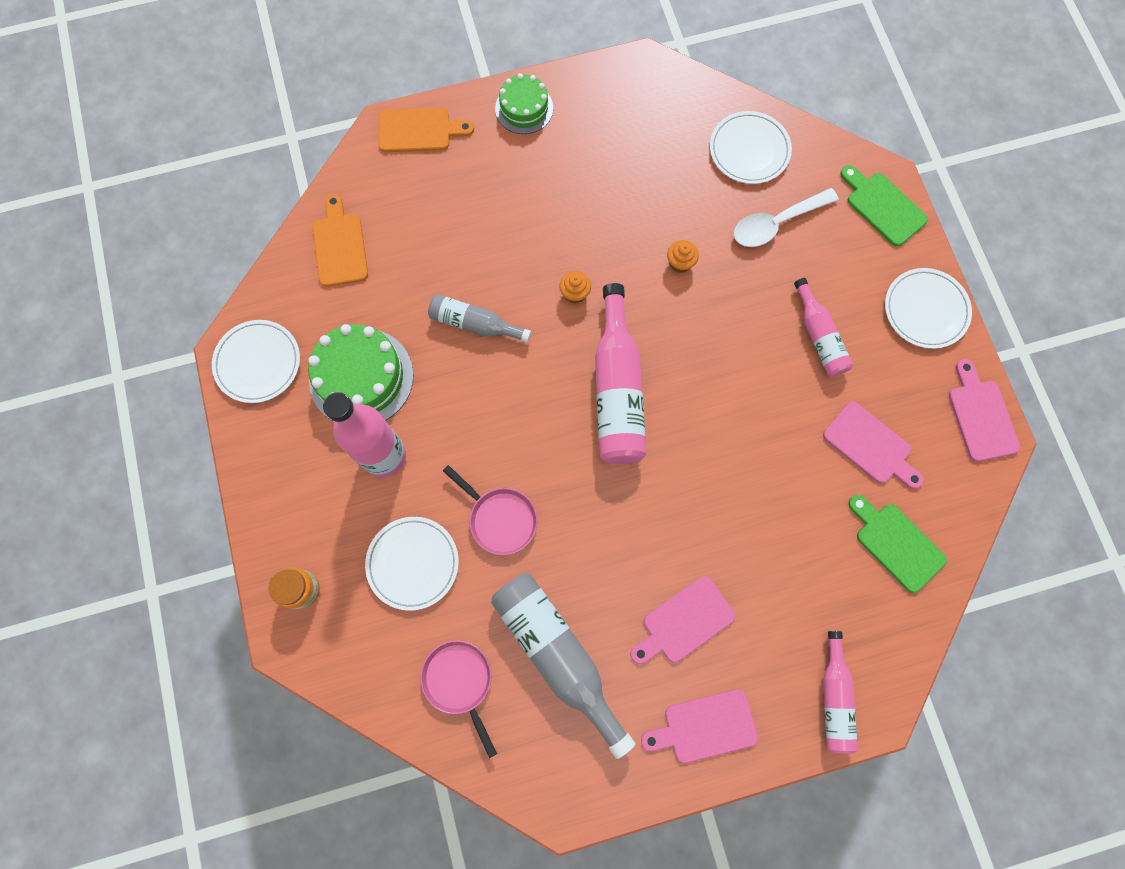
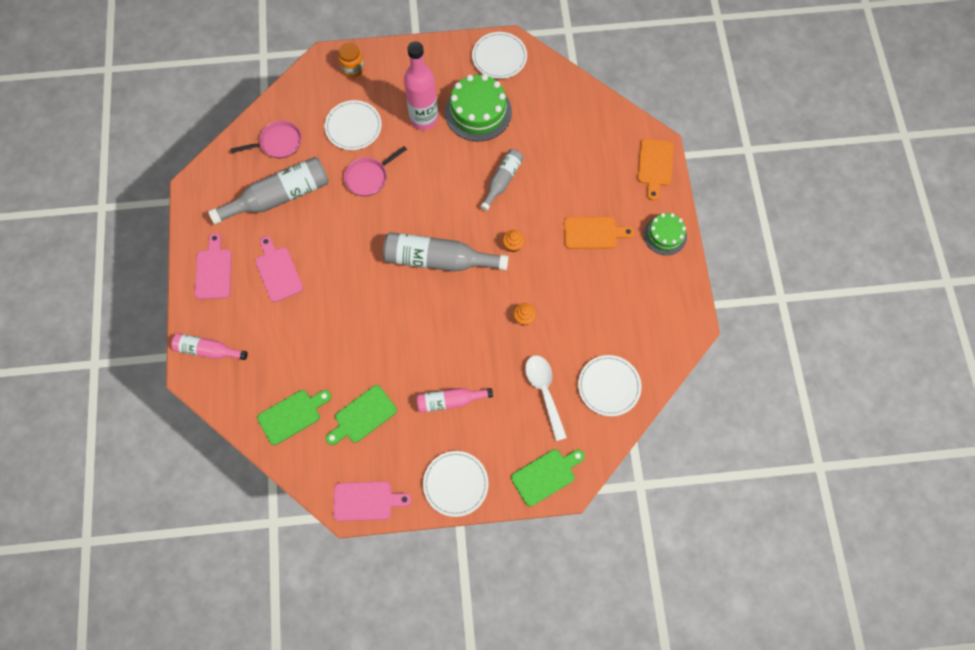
camera: 100 degrees right, 5 degrees down
(340, 246) = (573, 109): orange cutting board -> orange cutting board (593, 233)
(617, 390) = (438, 259): pink bottle -> grey bottle
(870, 446) = (362, 416): pink cutting board -> green cutting board

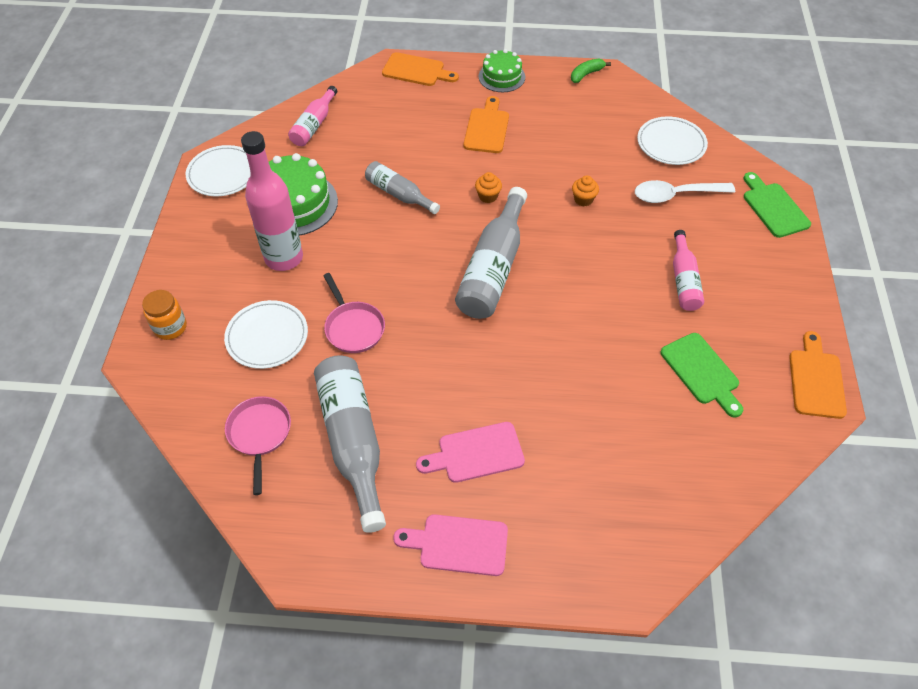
camera: 80 degrees left, 15 degrees down
(207, 350) = (592, 563): pink bottle -> pink bottle (314, 125)
(292, 415) = (700, 455): green cutting board -> none
(366, 501) = (816, 380): pink cutting board -> orange cutting board
(455, 484) = (788, 287): white plate -> none
(687, 307) = (586, 74): none -> green banana

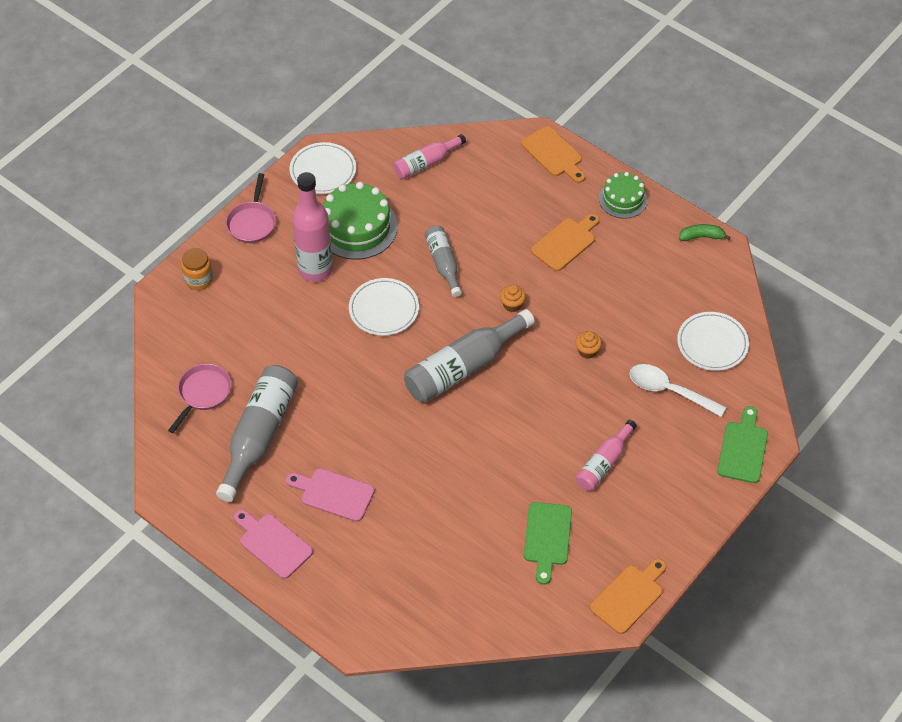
camera: 35 degrees right, 0 degrees up
(267, 336) = (258, 325): white plate -> white plate (384, 309)
(353, 327) = (323, 354): pink pan -> pink pan (252, 222)

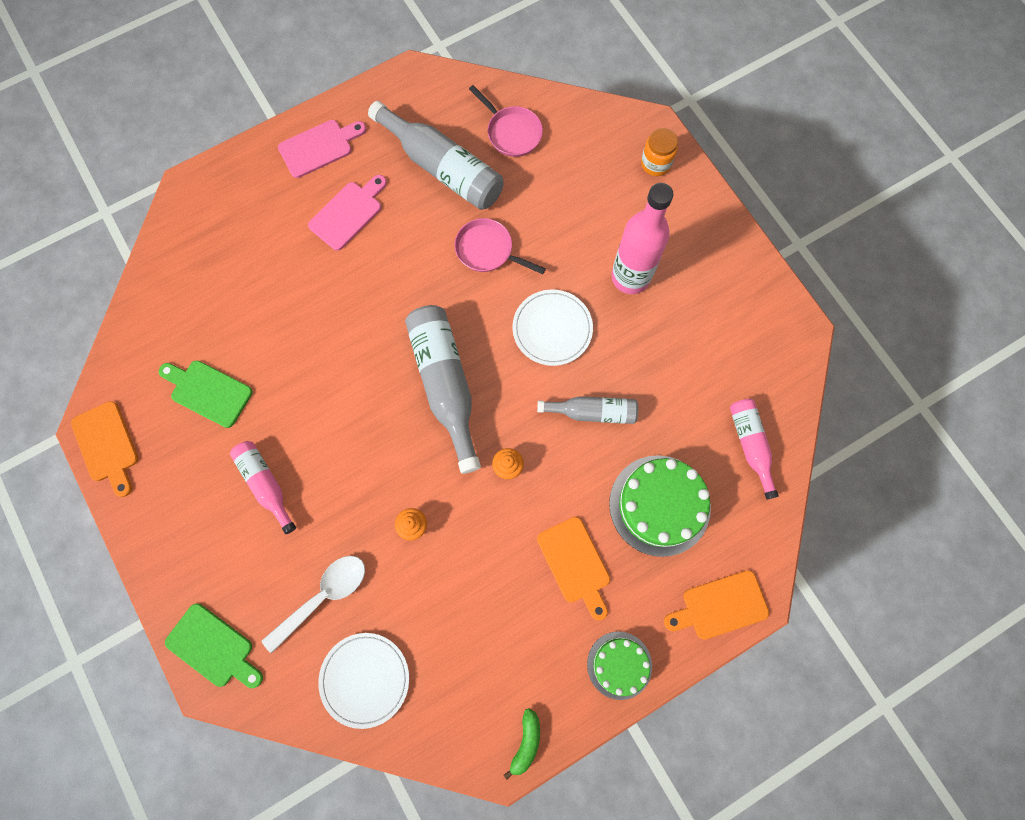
camera: 110 degrees right, 20 degrees up
(252, 222) = (717, 233): pink pan -> pink pan (487, 250)
(323, 171) = (771, 326): white plate -> none
(357, 227) = (676, 337): green cake -> green cake (659, 505)

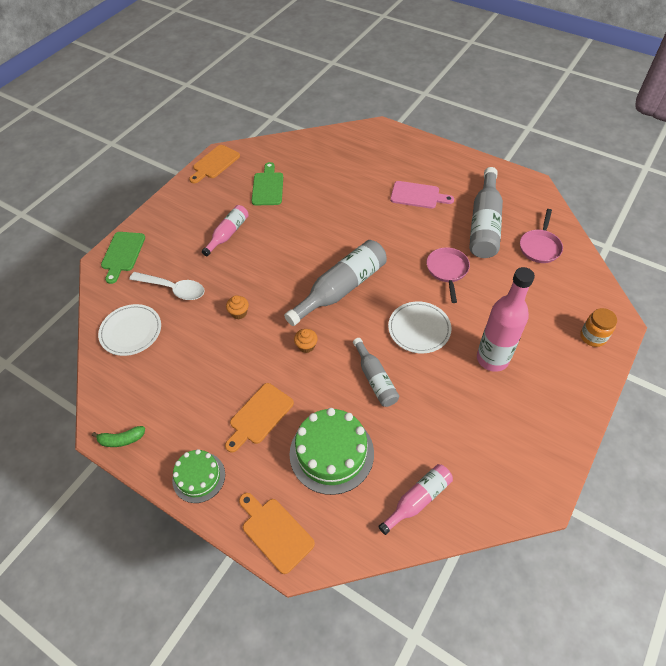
camera: 65 degrees right, 20 degrees down
(319, 147) = (448, 165): pink cutting board -> none

